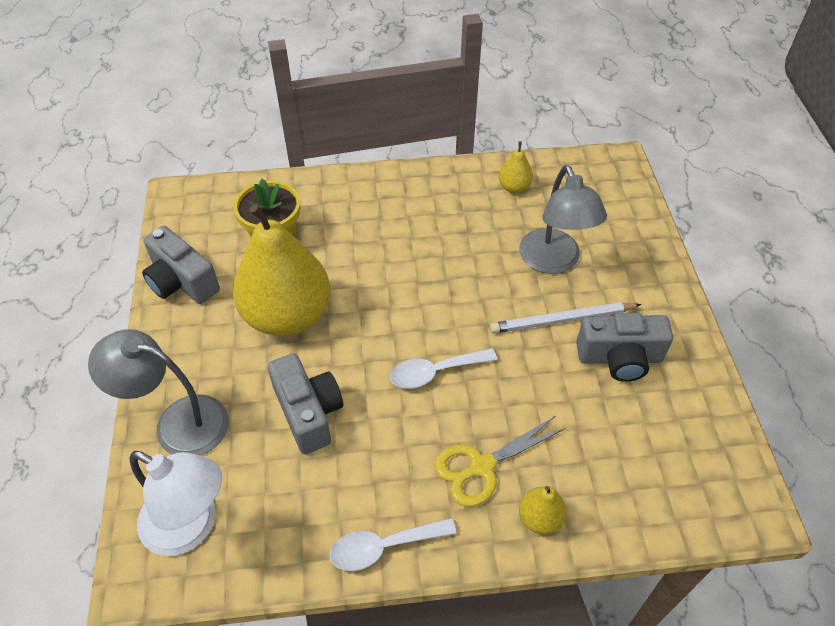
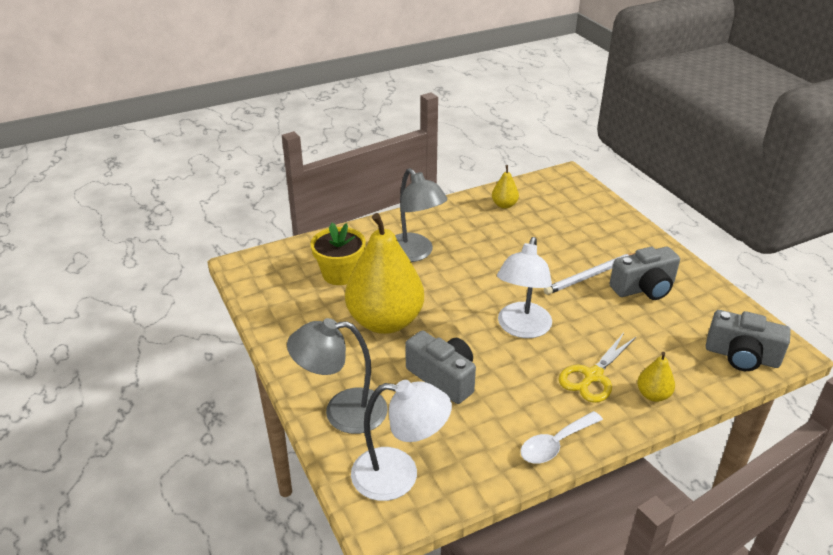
camera: 20 degrees left, 15 degrees down
(182, 281) = (283, 320): grey camera -> grey camera (741, 356)
(435, 372) = (521, 328): white spoon -> white lamp
(553, 261) = (562, 243): grey lamp -> grey lamp (414, 254)

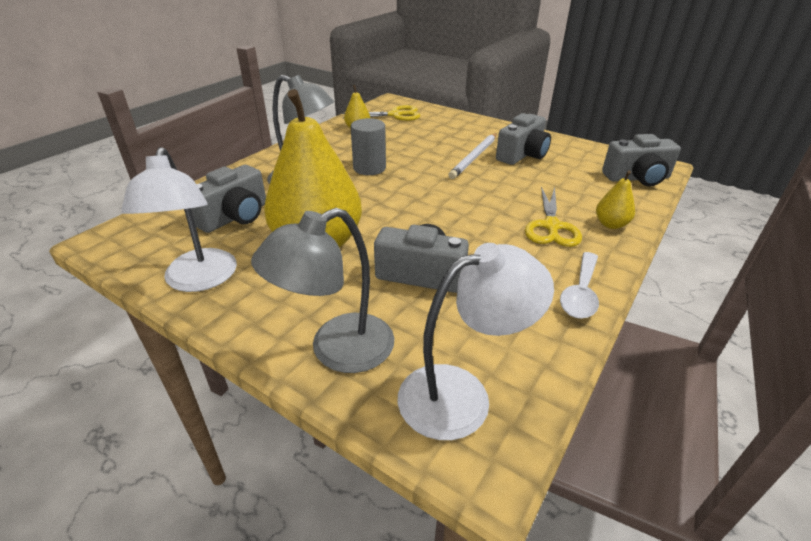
camera: 30 degrees left, 0 degrees up
(340, 274) = (235, 217): yellow flower pot -> grey camera
(480, 257) = (369, 168): none -> grey cylinder
(521, 328) = (456, 209): white lamp -> white lamp (199, 280)
(556, 196) = (395, 115): none -> yellow scissors

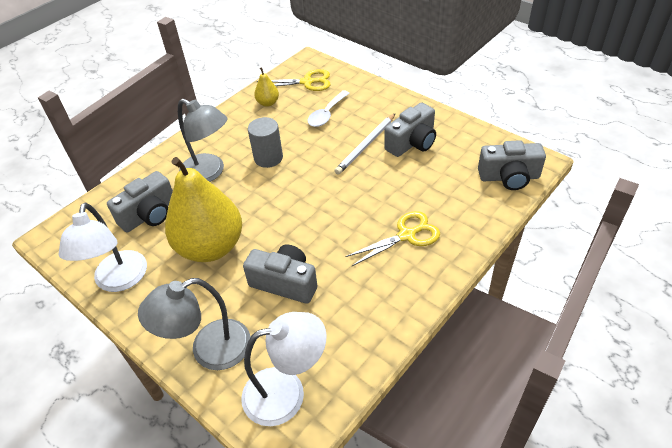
camera: 10 degrees right, 10 degrees up
(551, 226) = (406, 235): yellow scissors -> yellow scissors turned 135 degrees counterclockwise
(580, 293) = (404, 308): white spoon -> white spoon (327, 114)
(610, 224) = (459, 235): yellow pear -> none

